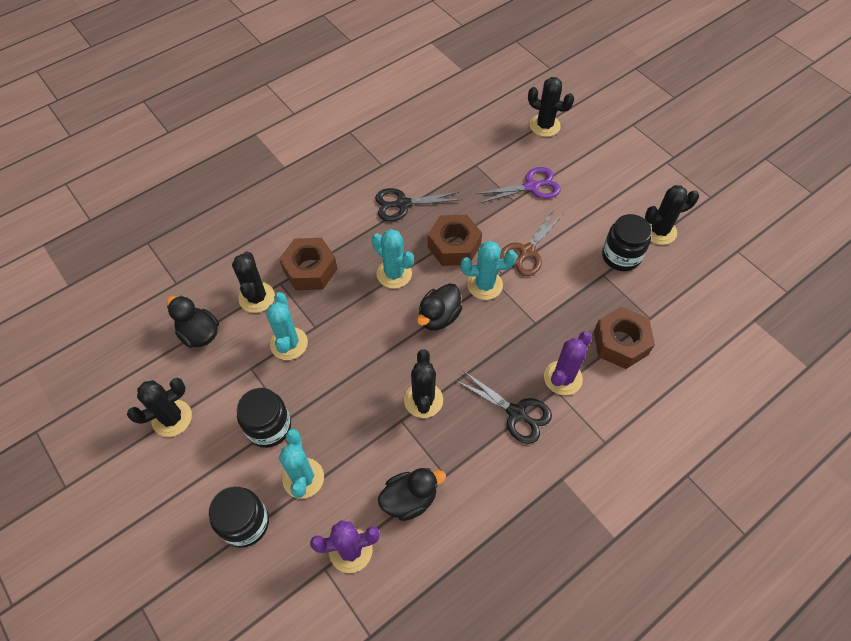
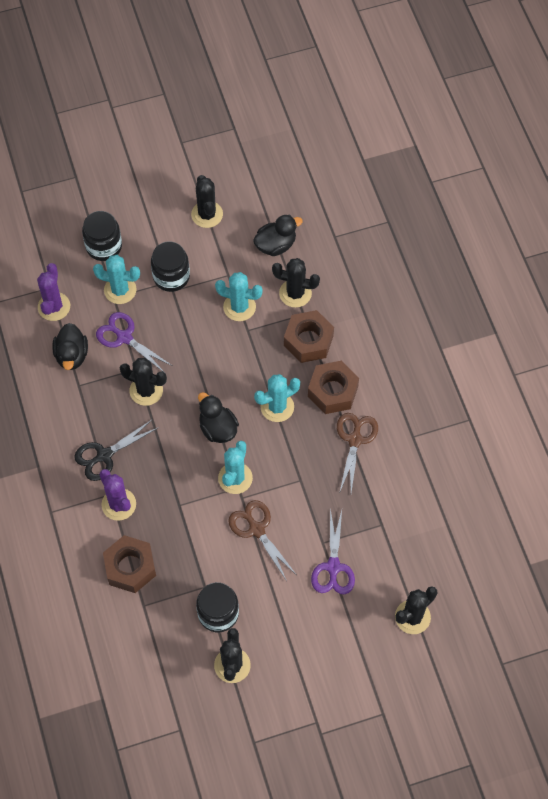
camera: 110 degrees right, 5 degrees up
(365, 448) = (124, 337): none -> purple scissors
(403, 204) = (355, 440): black scissors -> brown scissors
(454, 246) = (288, 468): brown nut -> brown nut (333, 391)

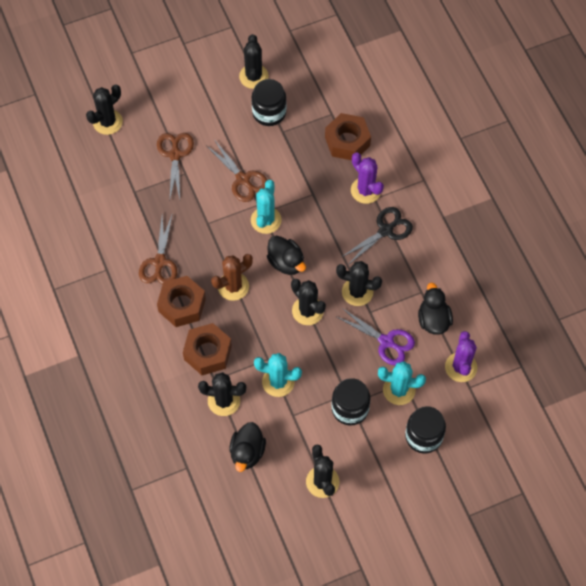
camera: 175 degrees right, 0 degrees up
(201, 375) = (307, 311): none -> black cactus
(276, 245) = (247, 452): black duck -> black duck turned 45 degrees counterclockwise
(277, 407) = (233, 286): turquoise cactus -> brown cactus
(333, 567) = (175, 154): purple scissors -> brown scissors

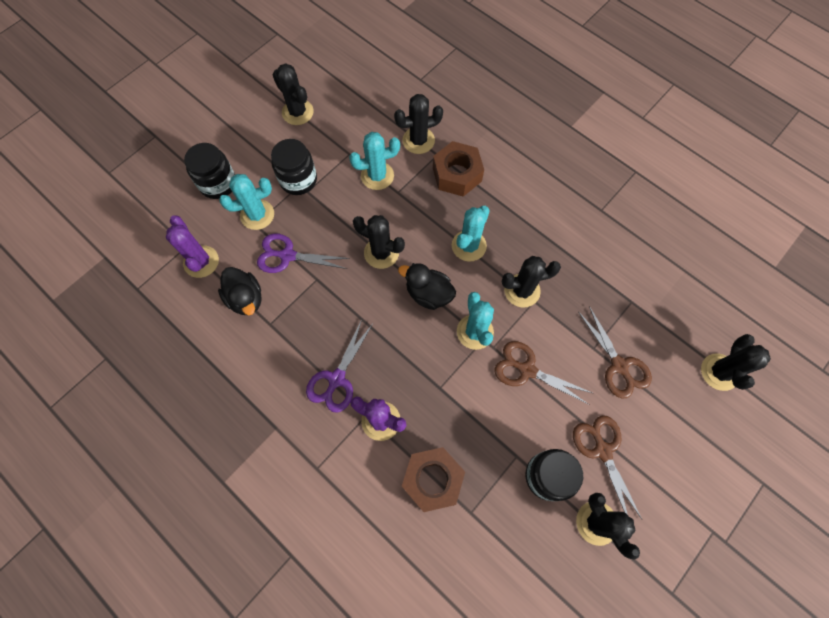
camera: 155 degrees right, 5 degrees up
(159, 262) = (555, 238): brown scissors -> brown scissors (602, 450)
(182, 305) = (507, 207): brown nut -> none
(233, 286) = (469, 246): brown cactus -> turquoise cactus
(247, 452) = (375, 109): black duck -> none
(357, 292) = (339, 294): black cactus -> black cactus (522, 291)
(386, 230) = (336, 379): black scissors -> purple scissors

